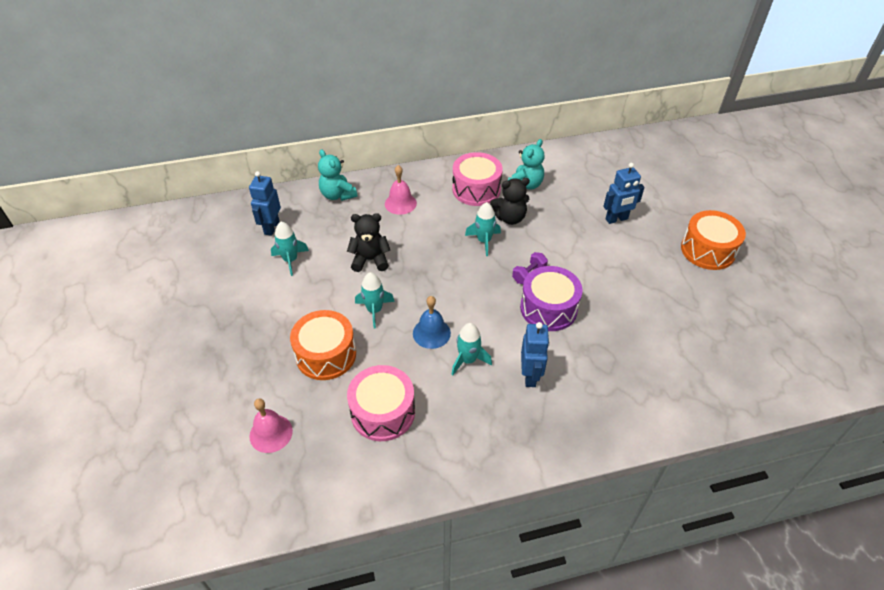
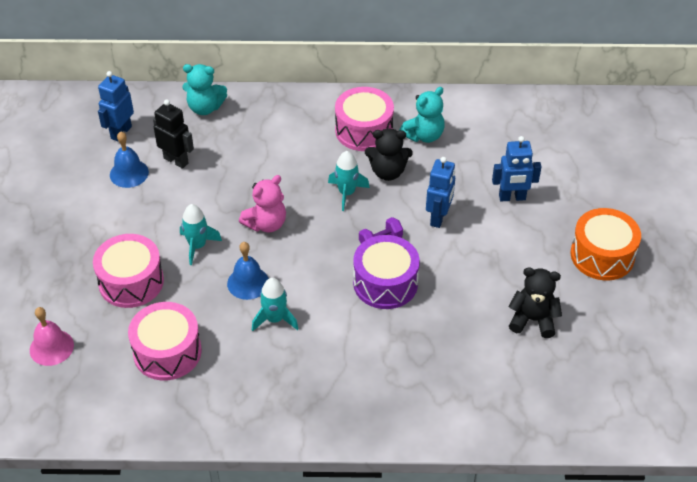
camera: 15 degrees right, 0 degrees up
(290, 260) = (129, 173): turquoise rocket -> blue bell
(326, 354) = (131, 282): orange drum -> pink drum
(328, 242) = (176, 160): none -> black robot
(337, 195) = (205, 108): turquoise teddy bear -> turquoise teddy bear turned 60 degrees counterclockwise
(370, 260) = (213, 190): black teddy bear -> black teddy bear (533, 320)
(400, 203) = (271, 131): pink bell -> none
(427, 279) = (266, 224): none -> pink teddy bear
(530, 376) = (333, 350): blue robot -> blue robot (438, 218)

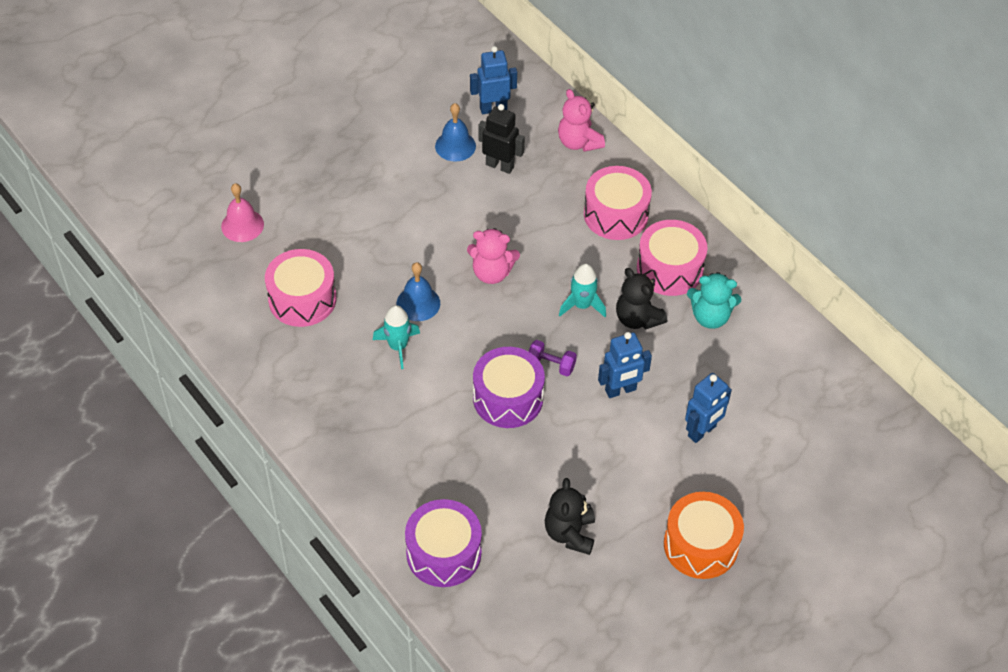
camera: 50 degrees right, 5 degrees up
(131, 282) = (348, 228): pink drum -> pink drum (616, 214)
(176, 160) = (500, 166): black robot -> black robot turned 60 degrees counterclockwise
(197, 246) = (424, 244): turquoise rocket -> none
(205, 108) = (578, 142): turquoise teddy bear -> pink teddy bear
(486, 405) = (443, 553): none -> purple drum
(512, 197) = (702, 431): blue robot -> blue robot turned 90 degrees counterclockwise
(533, 320) = (570, 533): black teddy bear -> black teddy bear turned 150 degrees counterclockwise

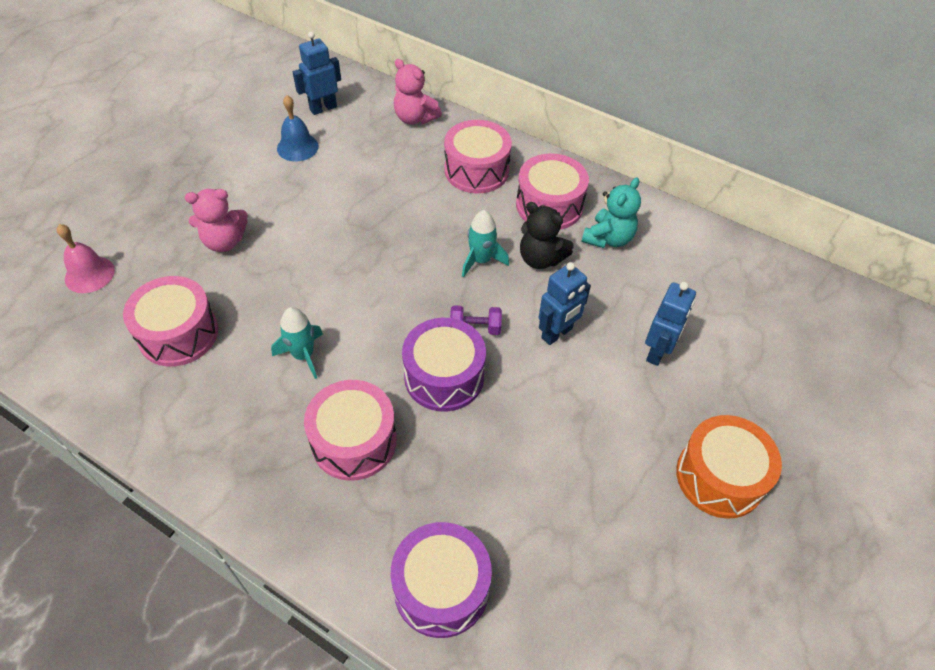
camera: 20 degrees left, 0 degrees up
(416, 428) = (354, 441): none -> pink drum
(418, 303) = (310, 303): blue bell -> none
(492, 273) = (377, 253): pink teddy bear -> pink teddy bear (224, 241)
(500, 166) = (348, 154): black robot -> none
(570, 533) = (576, 511): black teddy bear -> none
(710, 317) = (608, 238): turquoise teddy bear -> turquoise teddy bear turned 45 degrees counterclockwise

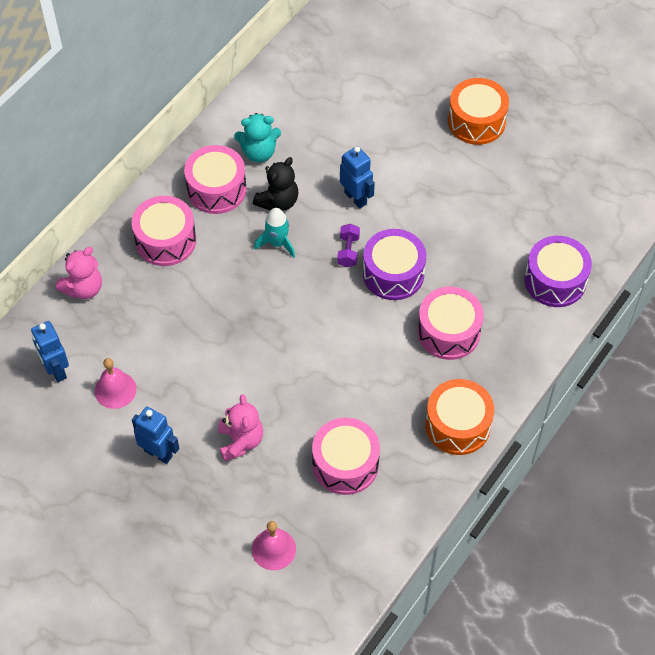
camera: 85 degrees left, 5 degrees up
(211, 452) = (457, 425): none -> orange drum
(297, 147) = (115, 390): blue bell -> pink bell
(303, 355) = (370, 369): turquoise rocket -> none
(608, 238) = (259, 152): turquoise teddy bear -> turquoise teddy bear turned 135 degrees clockwise
(657, 352) = (375, 138): blue robot -> blue robot (158, 453)

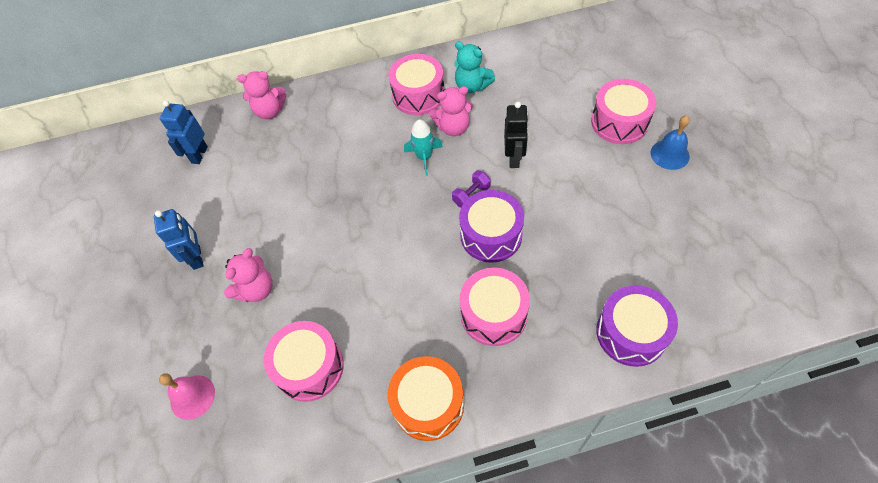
camera: 45 degrees right, 0 degrees up
(115, 390) = (218, 192): pink bell -> none
(166, 240) = (351, 110): pink drum -> pink drum (619, 122)
(278, 201) = (453, 128): black teddy bear -> pink teddy bear
(356, 198) = (514, 158): blue robot -> black robot
(476, 121) = (670, 154): orange drum -> blue bell

